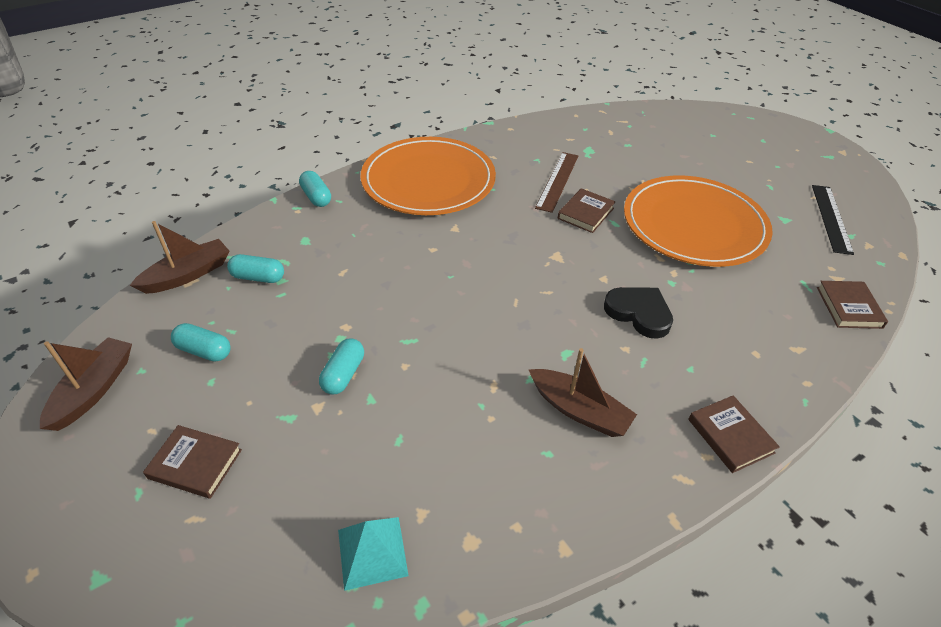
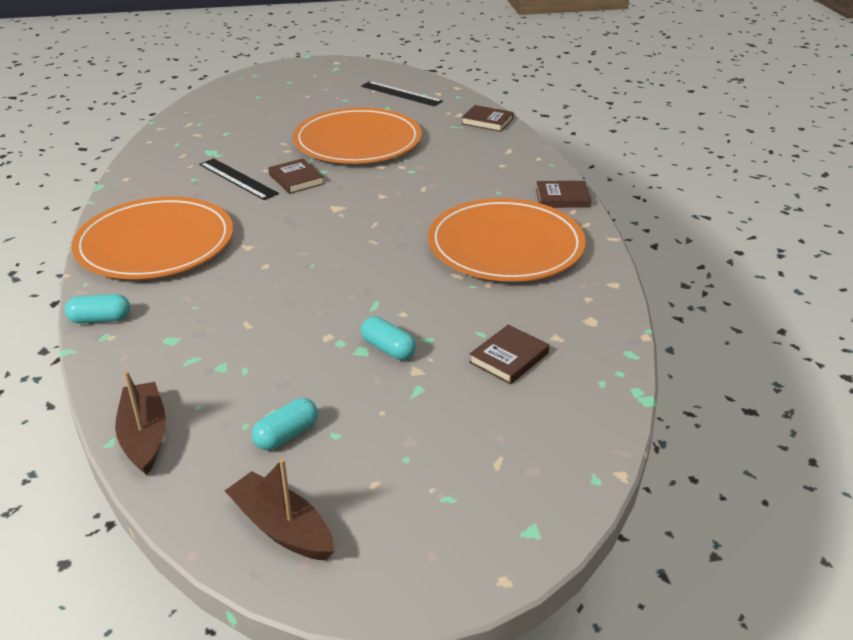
camera: 65 degrees left, 10 degrees down
(195, 464) = (436, 456): brown book -> brown book (509, 358)
(258, 277) = (202, 382): turquoise capsule -> none
(372, 552) = (578, 367): turquoise pyramid -> none
(557, 181) = (238, 179): brown ruler -> black ruler
(579, 410) = (505, 245): brown boat -> orange plate
(639, 313) = (431, 193): black heart -> none

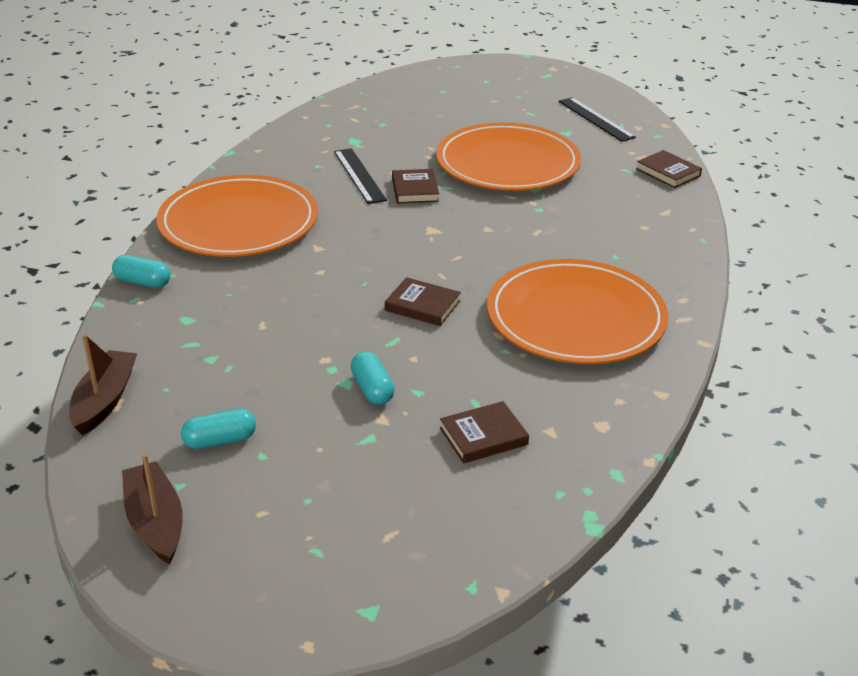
camera: 25 degrees right, 0 degrees up
(562, 198) = (683, 281): brown book -> brown book (422, 305)

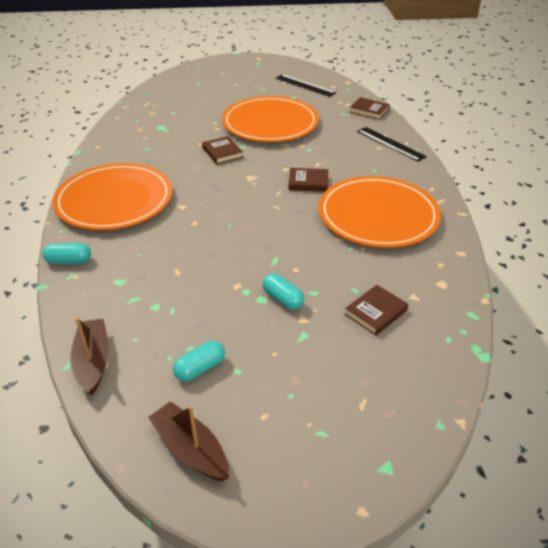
camera: 20 degrees left, 5 degrees up
(359, 175) = (179, 150): black ruler -> black ruler (390, 144)
(422, 305) = (278, 230): brown book -> brown book (308, 182)

